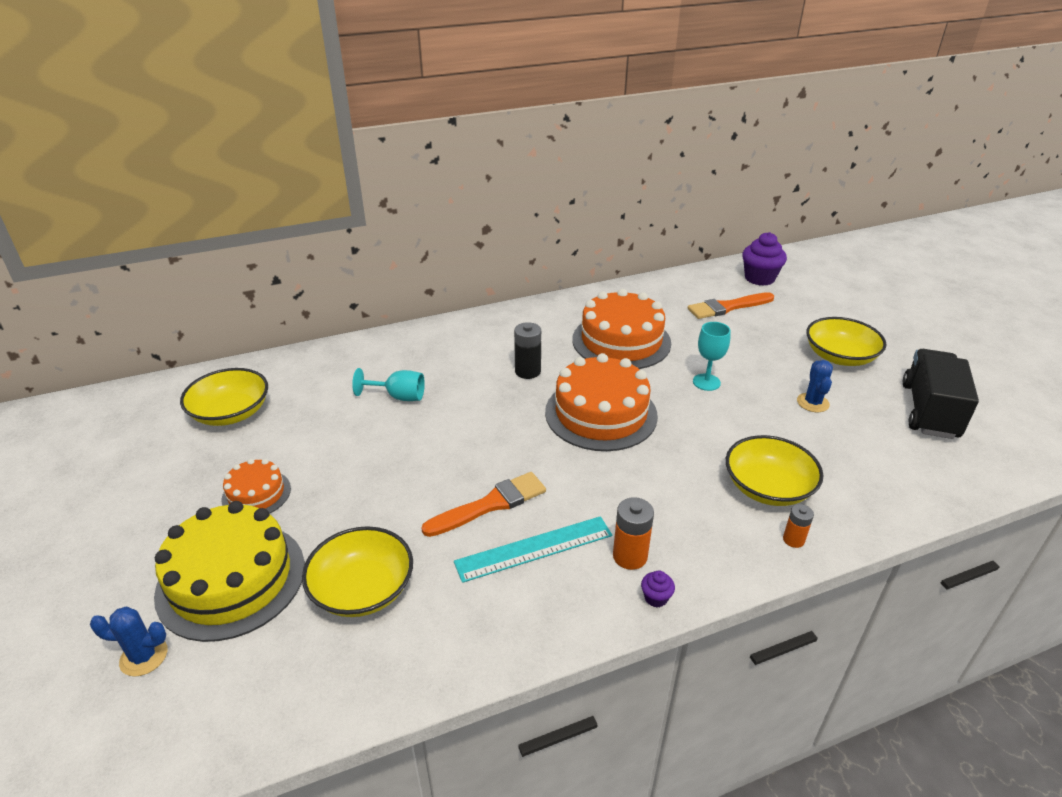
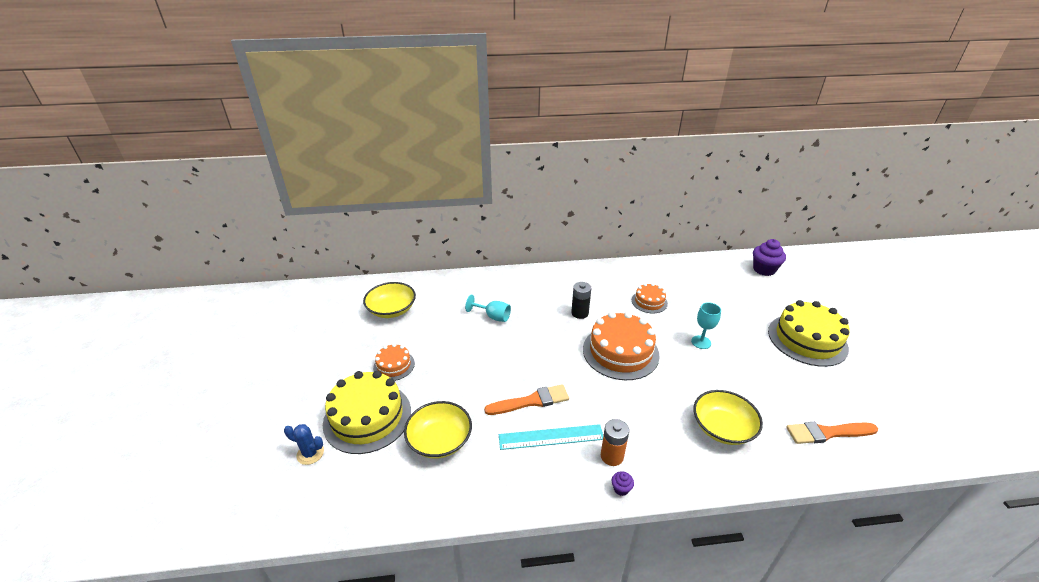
camera: 15 degrees right, 0 degrees up
(621, 341) = (649, 302): orange cake -> orange cake, size x0.52
(728, 307) = (733, 288): orange brush -> orange brush (828, 433)
(793, 540) = (729, 470): orange battery -> none
(812, 403) = (775, 371): blue cactus -> none
(839, 356) = (807, 339): yellow bowl -> yellow cake
(929, 411) = (865, 394): black truck -> none

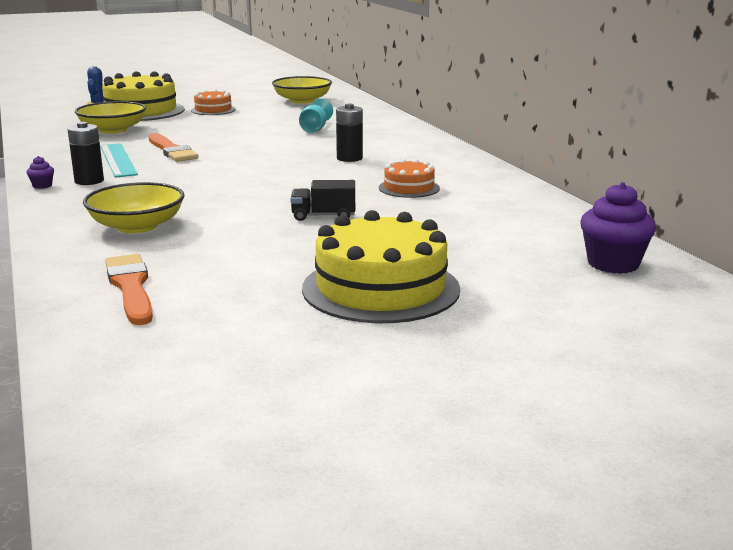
camera: 75 degrees right, 15 degrees down
(612, 456) = (89, 181): orange battery -> black battery
(620, 352) = (276, 178): orange cake -> none
(701, 342) = (323, 216): turquoise goblet -> black truck

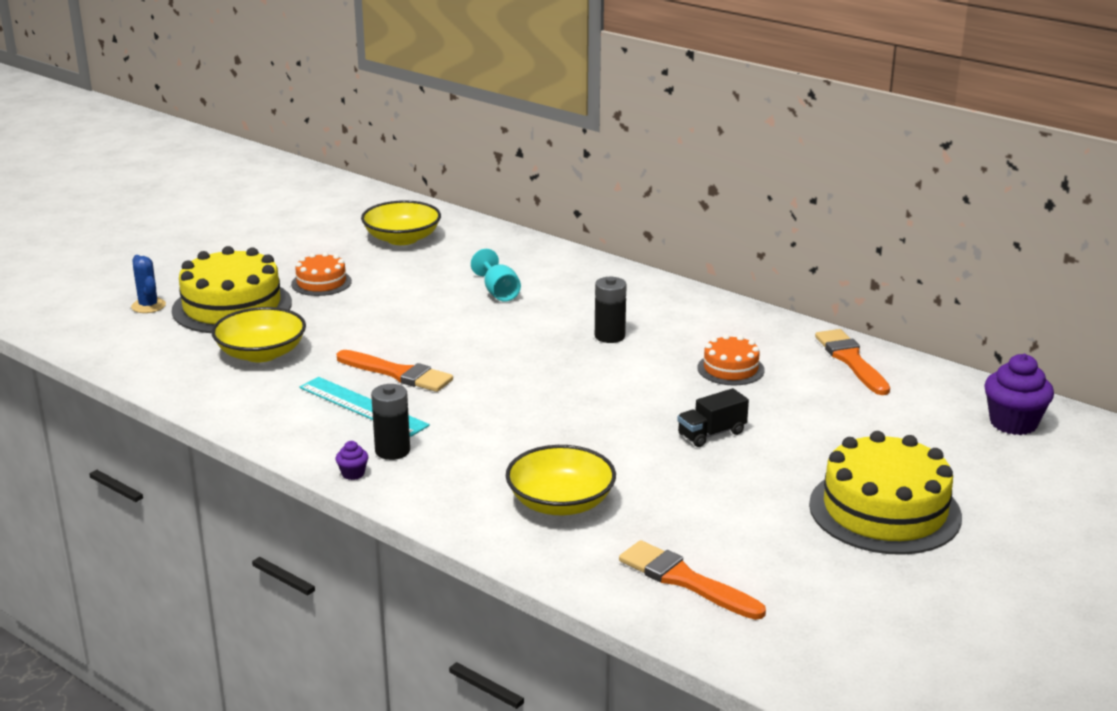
camera: 30 degrees left, 5 degrees up
(521, 201) = (851, 361): none -> orange brush

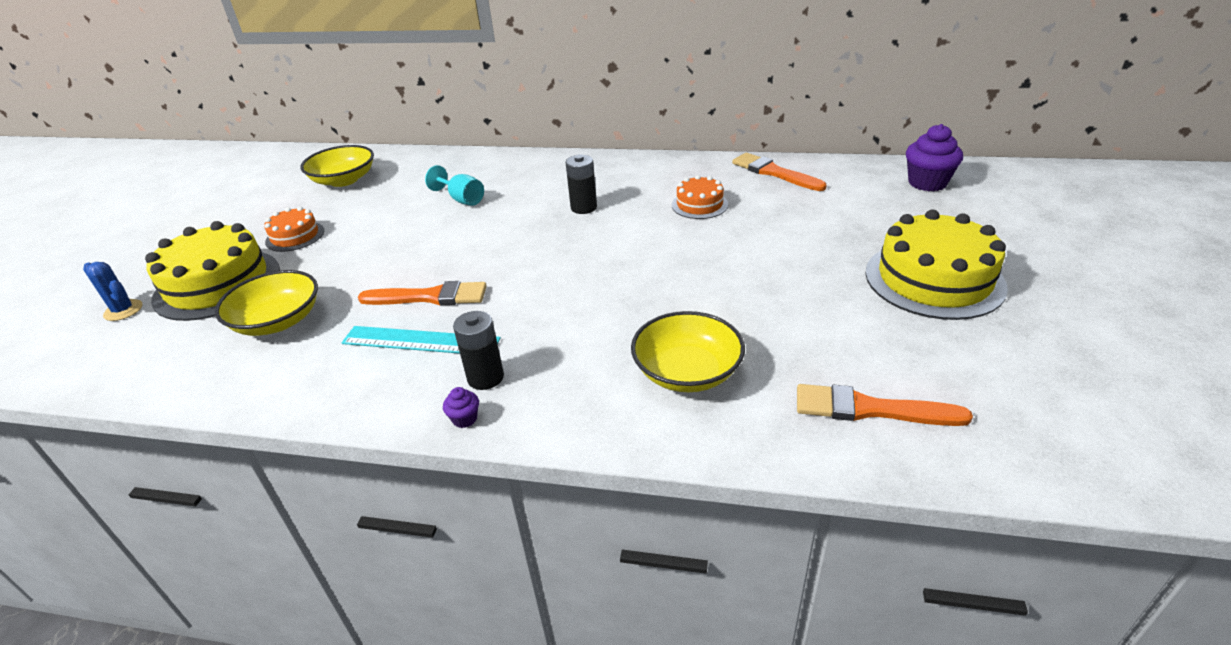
camera: 25 degrees left, 10 degrees up
(711, 434) = (742, 261): black truck -> none

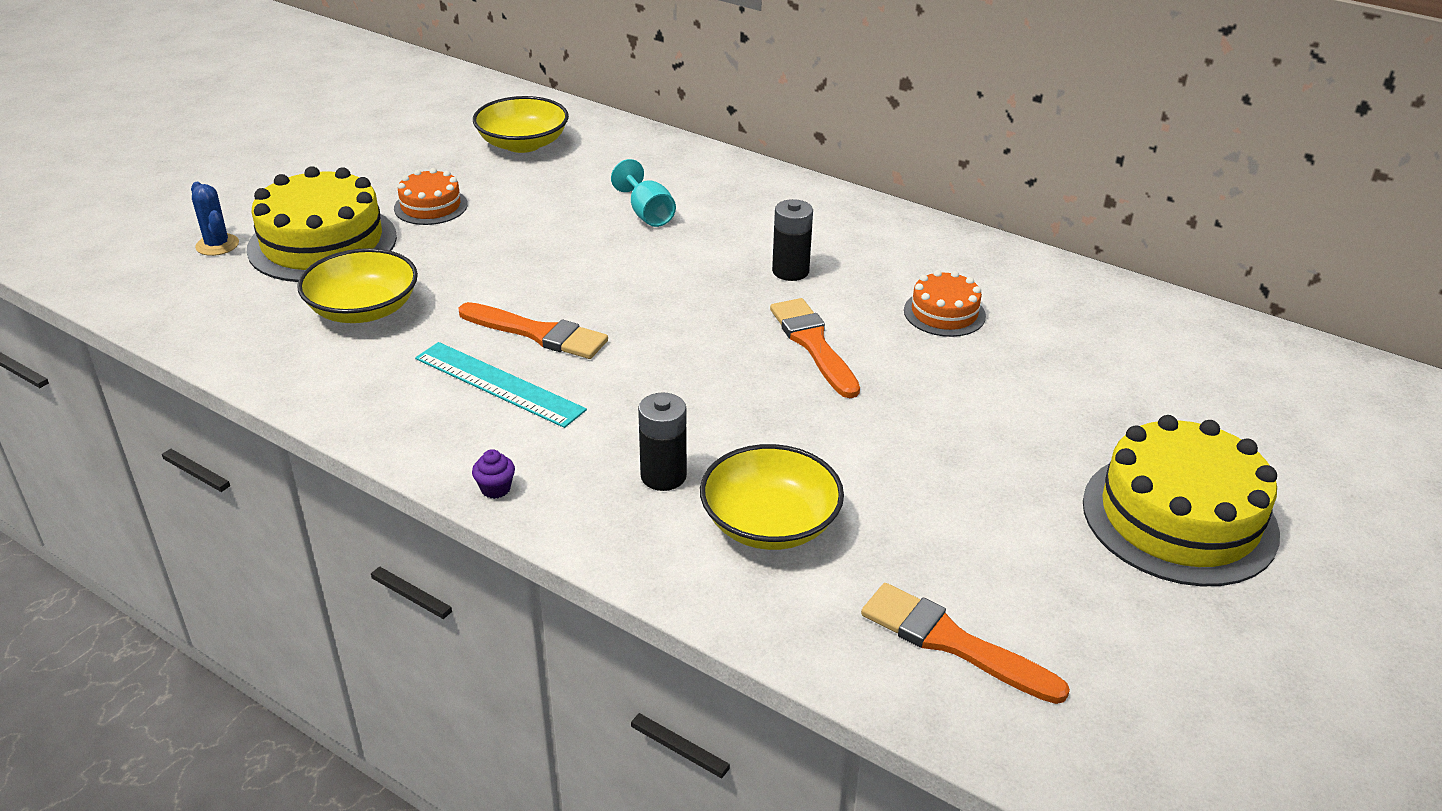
camera: 20 degrees right, 0 degrees up
(485, 377) = (543, 451): black battery -> black battery (663, 476)
(774, 173) = (1085, 297): orange brush -> orange brush (814, 345)
(927, 183) = (1298, 379): purple cupcake -> none

